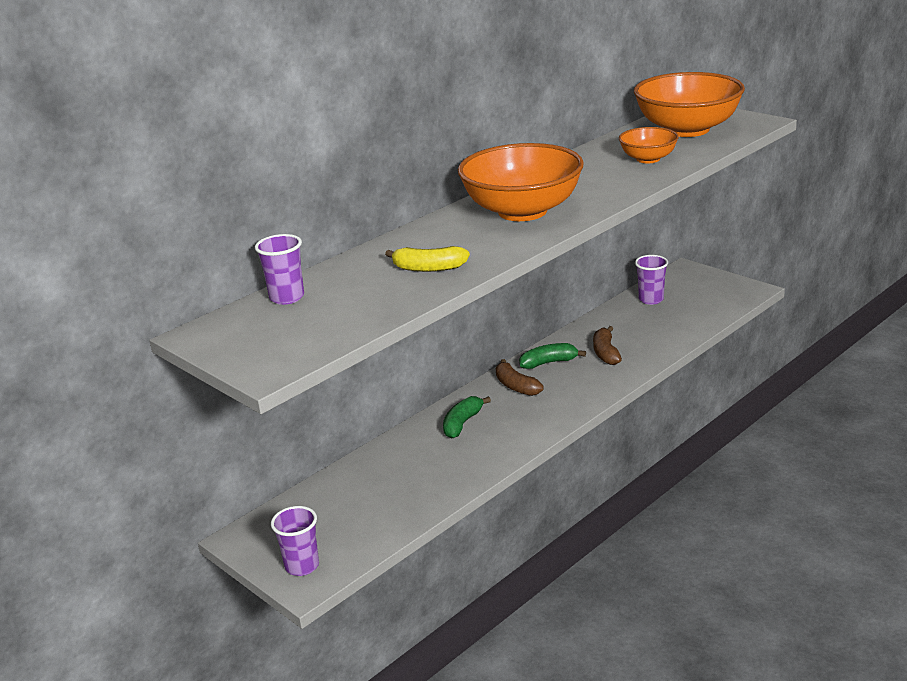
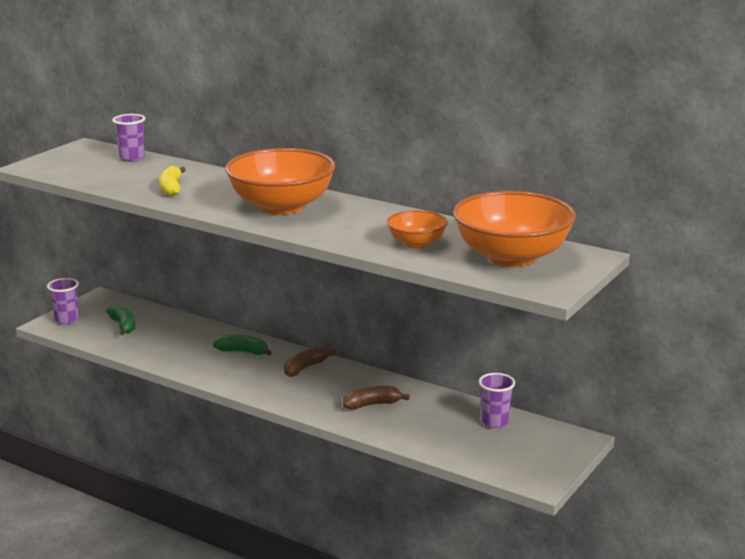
camera: 75 degrees right, 5 degrees down
(549, 362) = (349, 379): green banana -> green banana (123, 326)

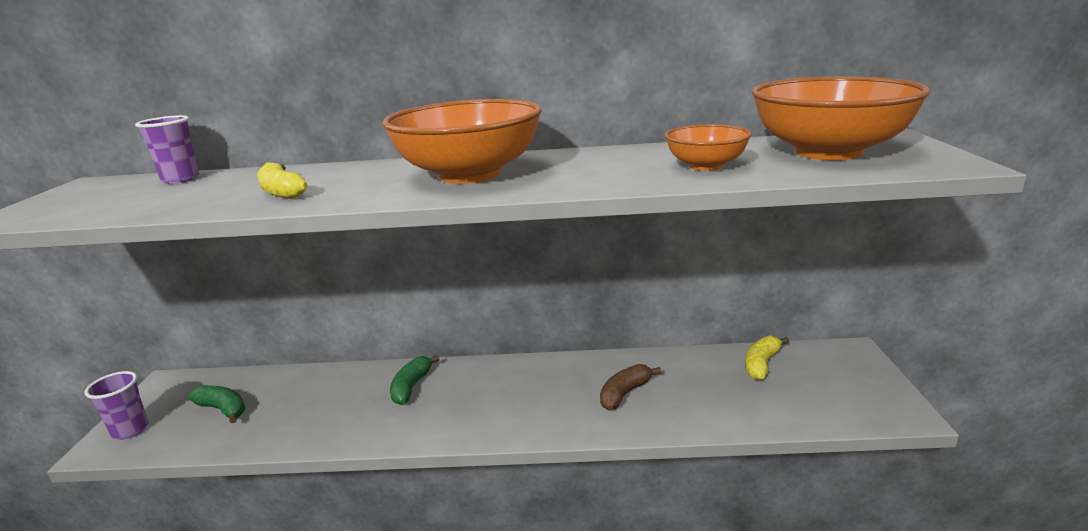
camera: 30 degrees left, 0 degrees up
(243, 352) = (411, 387): green banana -> green banana turned 60 degrees counterclockwise
(305, 368) = (503, 379): brown banana -> none
(495, 422) = (761, 364): purple cup -> yellow banana

